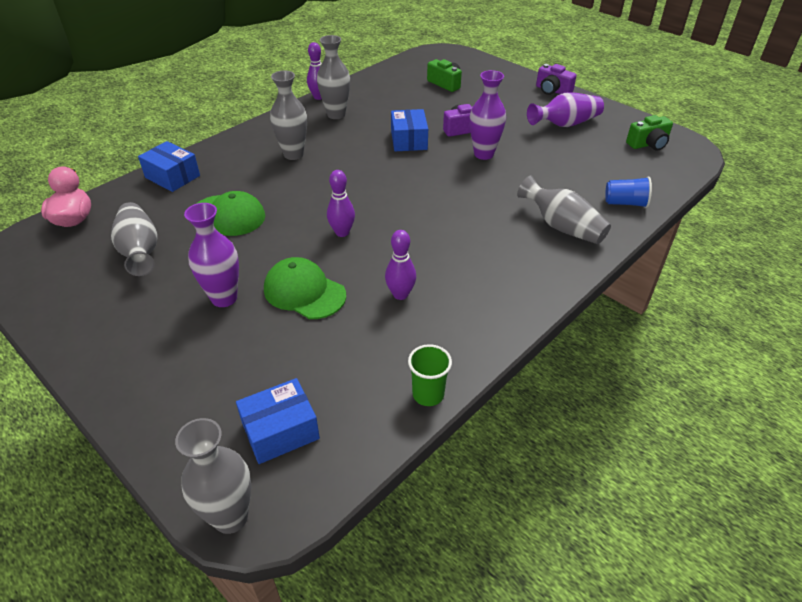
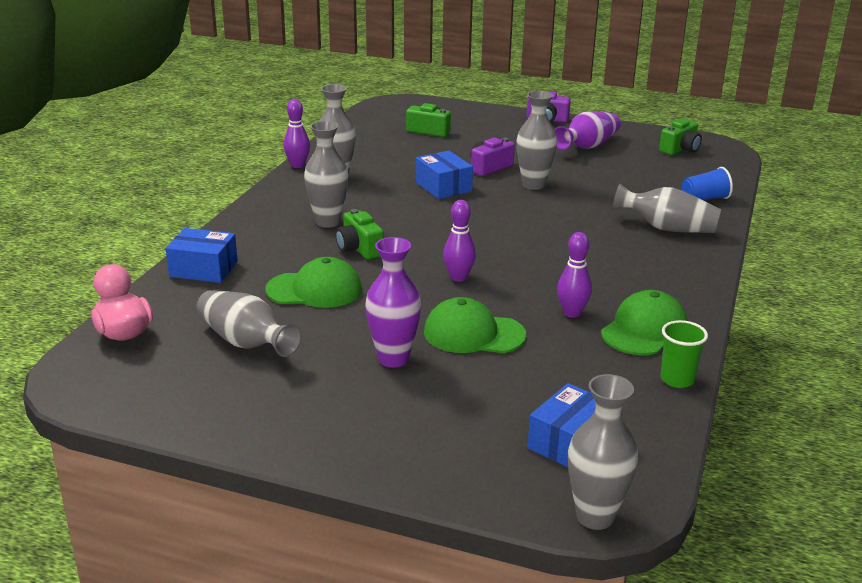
camera: 25 degrees left, 15 degrees down
(293, 185) = (359, 248): none -> green camera
(446, 331) = (644, 330): none -> green cap
(483, 154) = (533, 185): purple vase -> grey vase

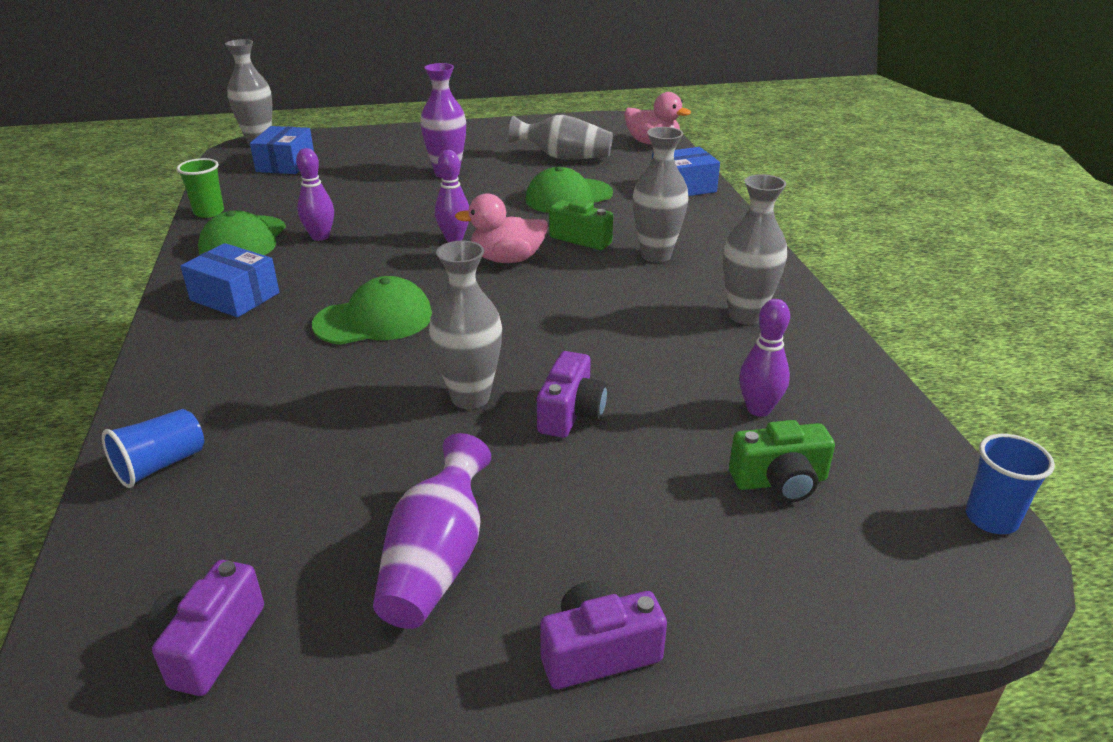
camera: 150 degrees right, 5 degrees up
(297, 165) = (827, 320): purple bowling pin -> purple bowling pin (758, 409)
(370, 108) = (991, 519): none -> blue cup
(435, 249) = (507, 259): none -> pink duck
(443, 187) = (594, 348): blue box -> blue box (235, 297)
(473, 334) = (399, 201): green cap -> green cap (374, 320)
(667, 228) = (228, 374): grey vase -> none
(680, 149) = (210, 644): green camera -> purple camera

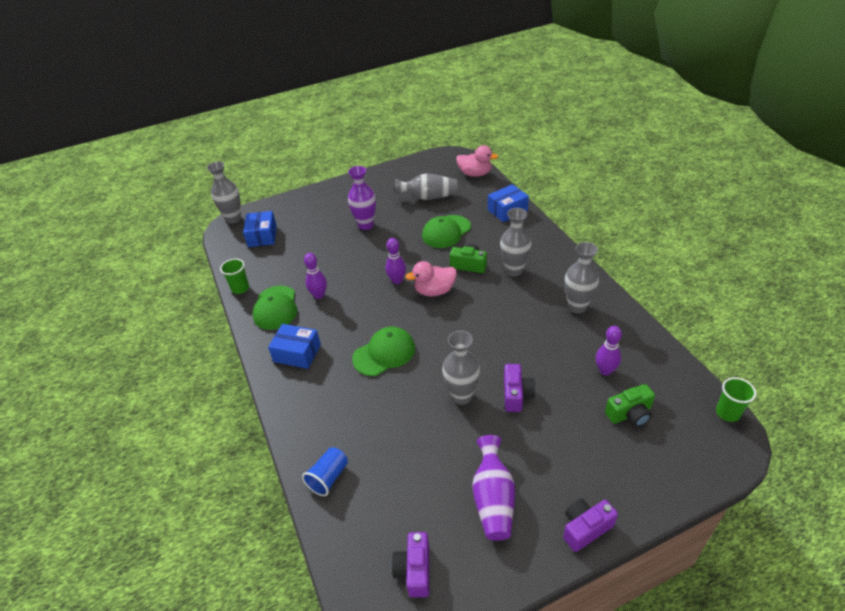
camera: 10 degrees left, 10 degrees up
(991, 519) = (727, 413): blue cup -> green cup

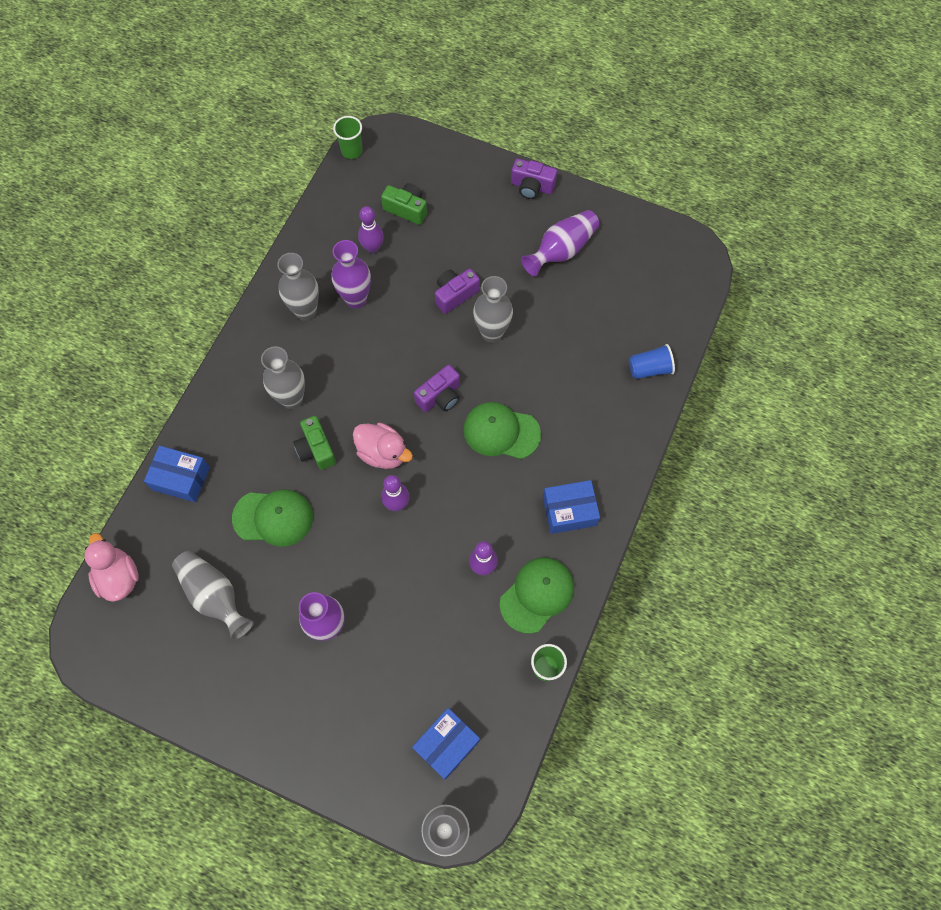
camera: 135 degrees left, 25 degrees up
(297, 353) = (569, 511): blue box -> blue box turned 75 degrees counterclockwise
(414, 570) = (654, 261): purple camera -> purple camera (440, 396)
(564, 337) = (356, 299): none -> purple vase

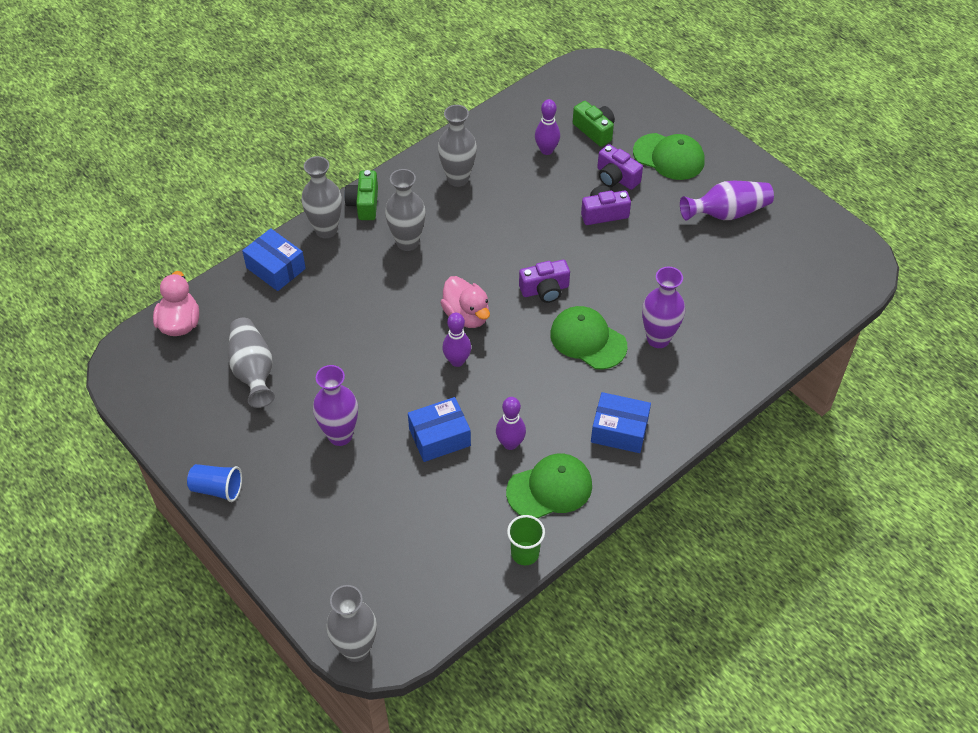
camera: 25 degrees right, 15 degrees down
(273, 517) = (339, 329): green cap -> green cap (669, 157)
(316, 449) = (407, 290): green camera -> green camera (364, 204)
(351, 151) = (568, 69): green cup -> none
(356, 299) = (509, 185): purple vase -> purple vase (658, 339)
(446, 744) = (395, 578): blue box -> blue box (439, 437)
(492, 333) = (622, 256): grey vase -> grey vase (326, 230)
(532, 186) = (725, 152): purple camera -> purple camera (616, 177)
(649, 369) = (764, 341): blue cup -> blue cup (217, 489)

